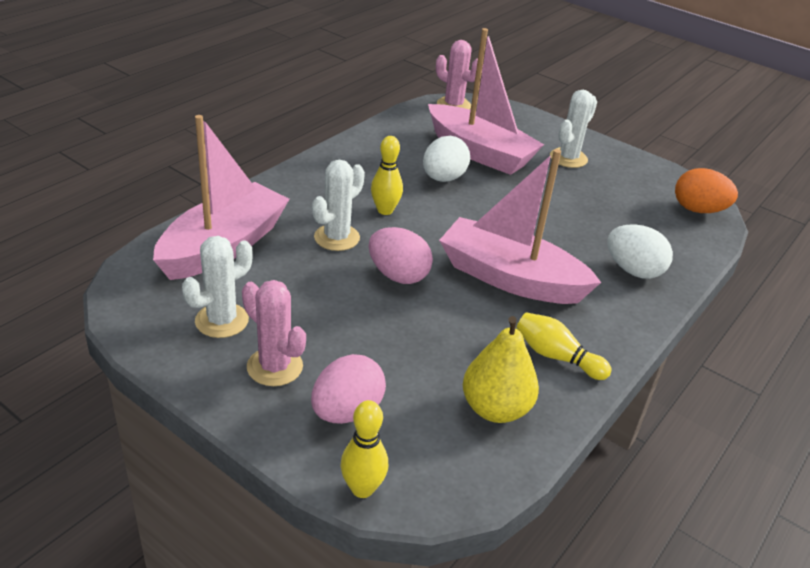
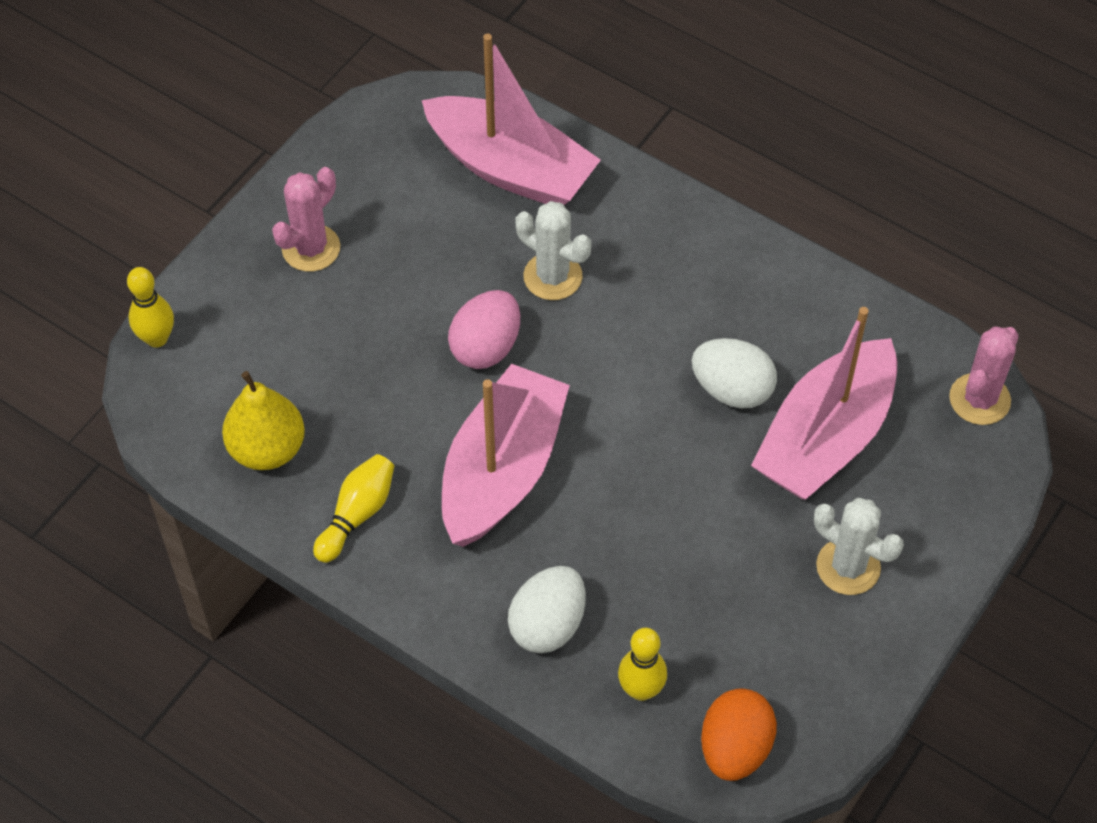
camera: 90 degrees right, 20 degrees up
(222, 320) = (377, 191): white cactus -> none
(347, 411) = (253, 317): pink egg -> none
(385, 210) = (628, 323): yellow bowling pin -> yellow bowling pin (641, 690)

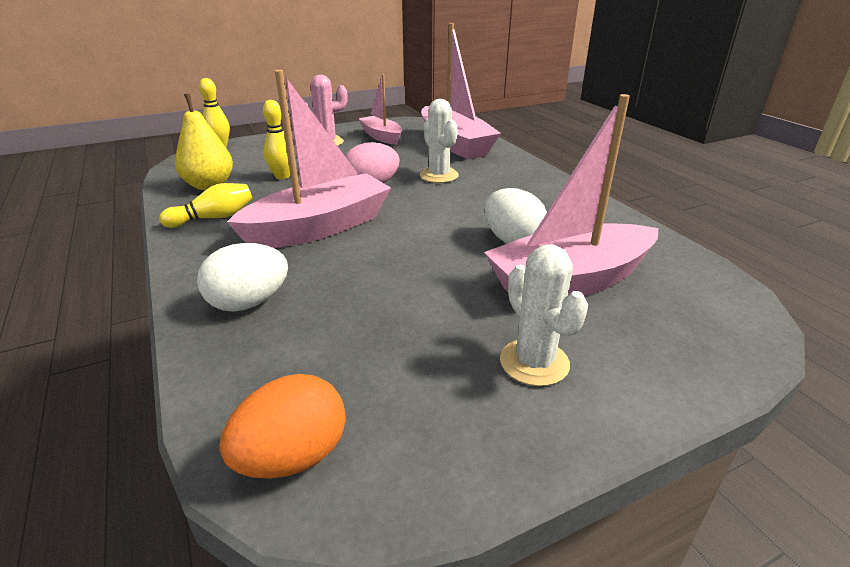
camera: 30 degrees right, 25 degrees down
(379, 190) = (381, 137): none -> pink boat
(641, 690) = (264, 370): yellow bowling pin -> yellow bowling pin (282, 176)
(979, 399) = (732, 303): pink cactus -> none

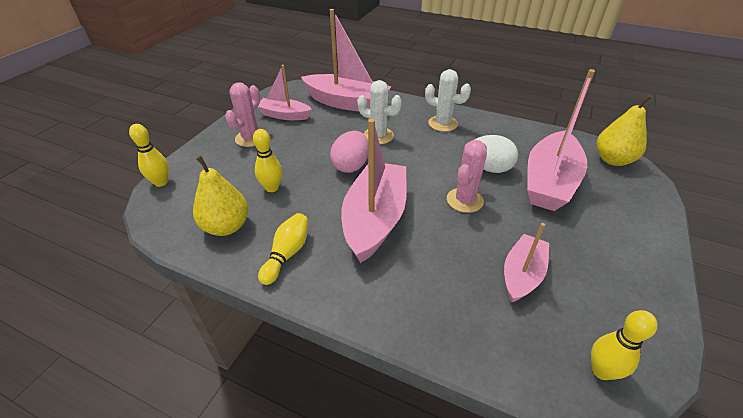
camera: 40 degrees left, 10 degrees up
(249, 303) = (430, 303): white egg -> none
(292, 457) = (601, 371): orange egg -> yellow bowling pin
(373, 333) = (522, 274): none -> pink boat
(431, 252) = (464, 200): none -> pink cactus
(534, 362) = (602, 241): white cactus -> white cactus (442, 124)
(722, 303) = (613, 160): none -> yellow pear

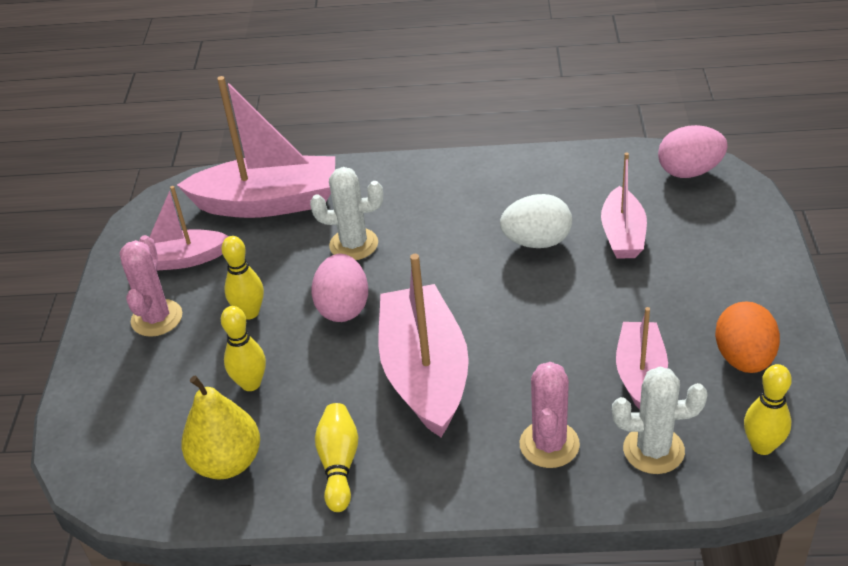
camera: 20 degrees left, 0 degrees up
(161, 182) = (72, 439): yellow bowling pin -> yellow bowling pin (249, 312)
(442, 124) = (437, 191): white cactus -> white cactus (653, 450)
(464, 200) = (527, 302): pink cactus -> pink cactus (549, 444)
(549, 182) = (622, 235): pink boat -> pink boat, size x0.58
(609, 294) = (744, 358): none -> orange egg
(613, 160) = (689, 171): yellow pear -> pink egg

